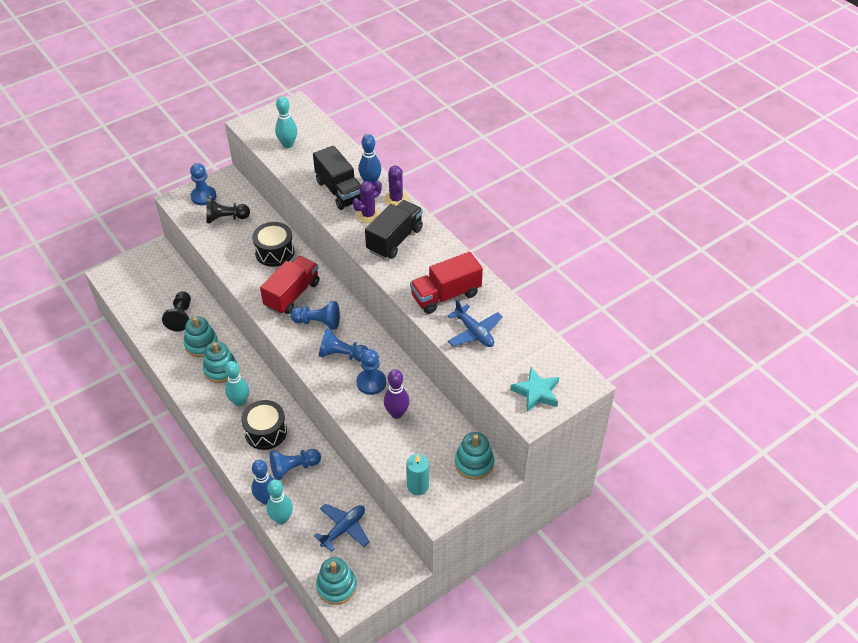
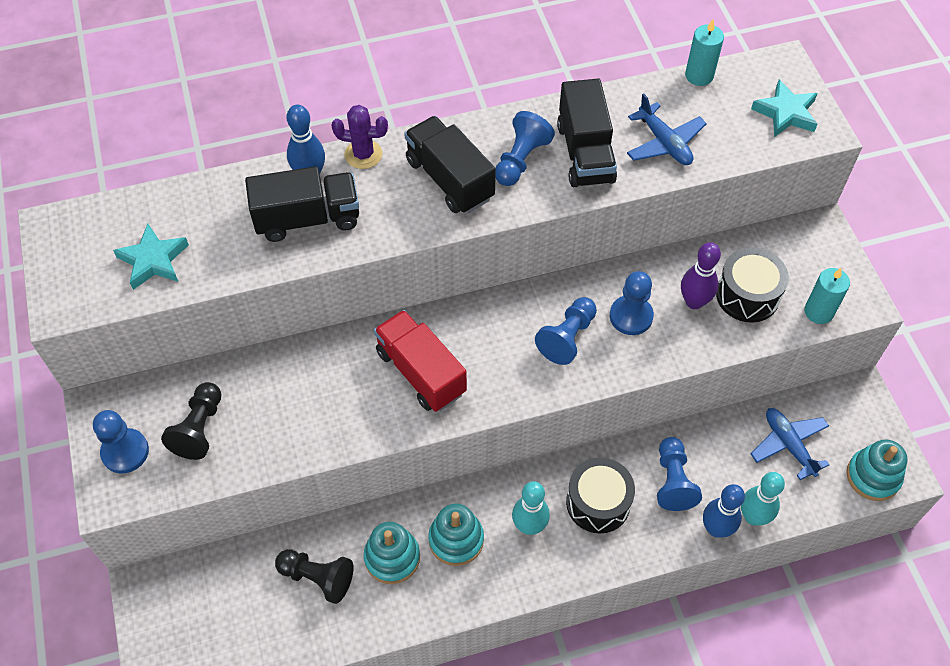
camera: 70 degrees left, 10 degrees up
(274, 252) = (317, 375): black drum -> black drum (747, 295)
(288, 144) = (153, 260): turquoise bowling pin -> turquoise star
(318, 322) = (492, 352): blue pawn -> blue pawn (521, 160)
(368, 215) = (380, 197): purple cactus -> none
(446, 295) = (585, 153): red truck -> black truck
(474, 332) = (664, 143): blue plane -> blue plane turned 75 degrees clockwise
(474, 463) = (798, 242): turquoise stacking toy -> none
(546, 338) = (699, 75): none -> turquoise candle

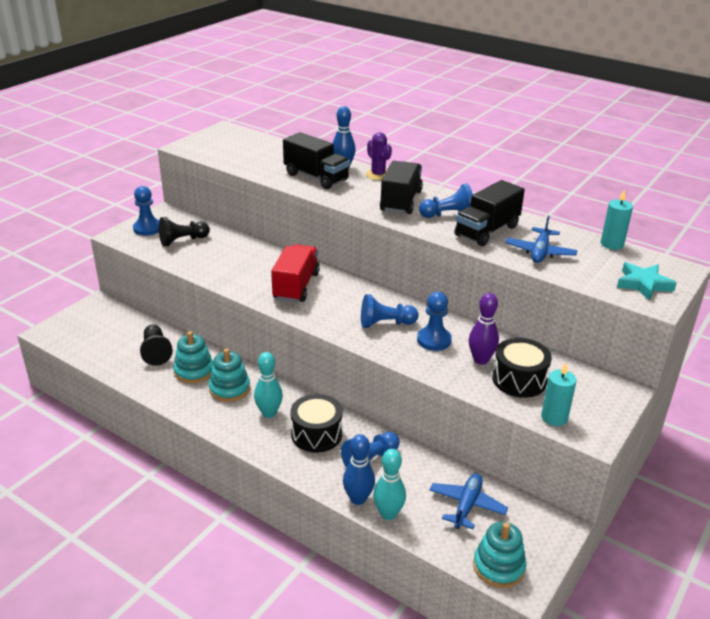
camera: 50 degrees right, 25 degrees down
(153, 260) = (237, 154): turquoise star -> none

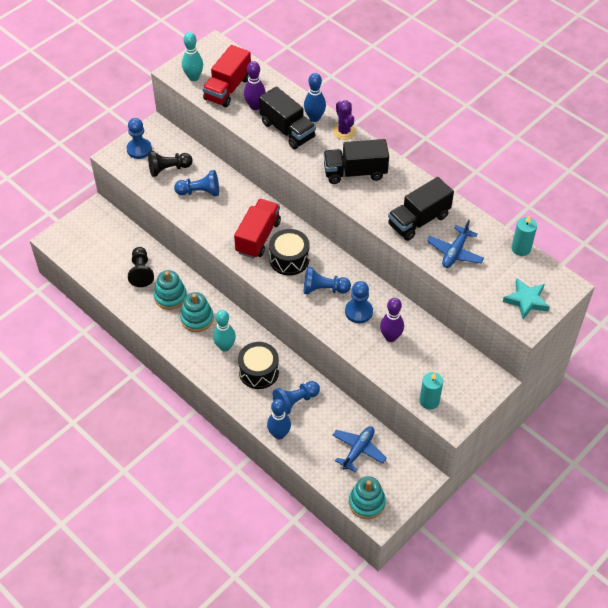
camera: 10 degrees right, 20 degrees up
(244, 154) = (228, 89): none -> red truck
(276, 164) = (255, 106): none -> purple bowling pin
(388, 514) = (298, 449): turquoise bowling pin -> turquoise bowling pin (193, 77)
(401, 201) = (355, 172): black truck -> black truck turned 120 degrees counterclockwise
(448, 215) = (391, 195): blue pawn -> blue pawn (200, 192)
(519, 380) = (414, 361): black drum -> black drum (289, 259)

